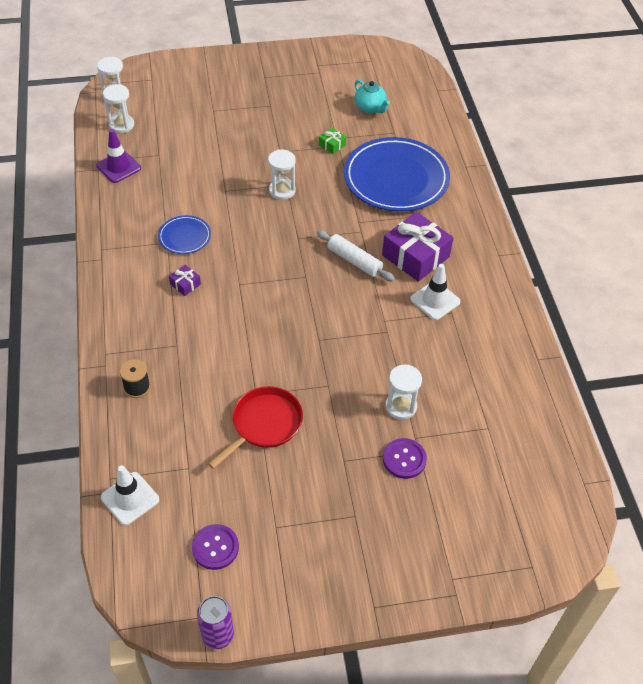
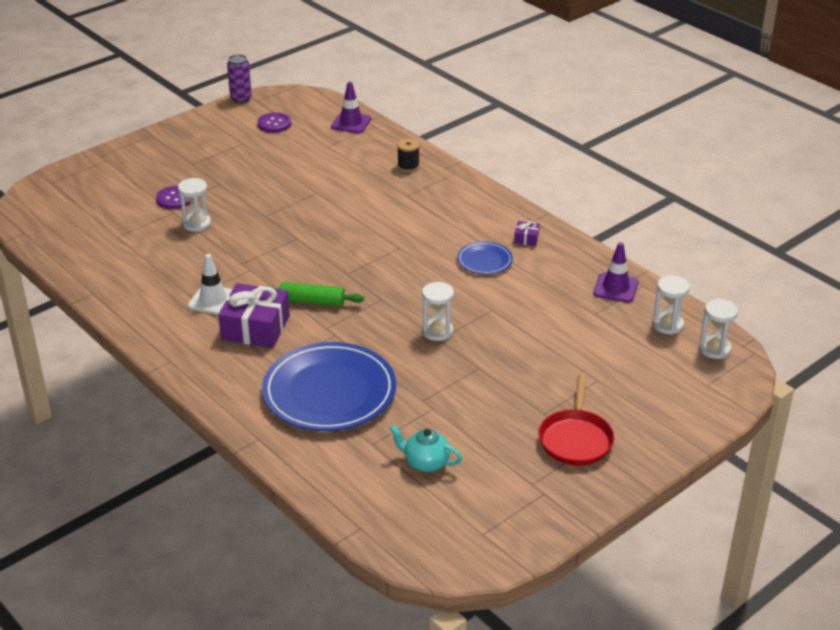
camera: 150 degrees right, 15 degrees down
(130, 498) = (351, 123): white traffic cone -> purple traffic cone
(185, 284) = (444, 231): purple gift -> purple gift (526, 238)
(264, 424) = (295, 181): red pan -> red pan (575, 439)
(332, 145) = (430, 398): green gift -> none
(354, 261) = (312, 301): white rolling pin -> green rolling pin

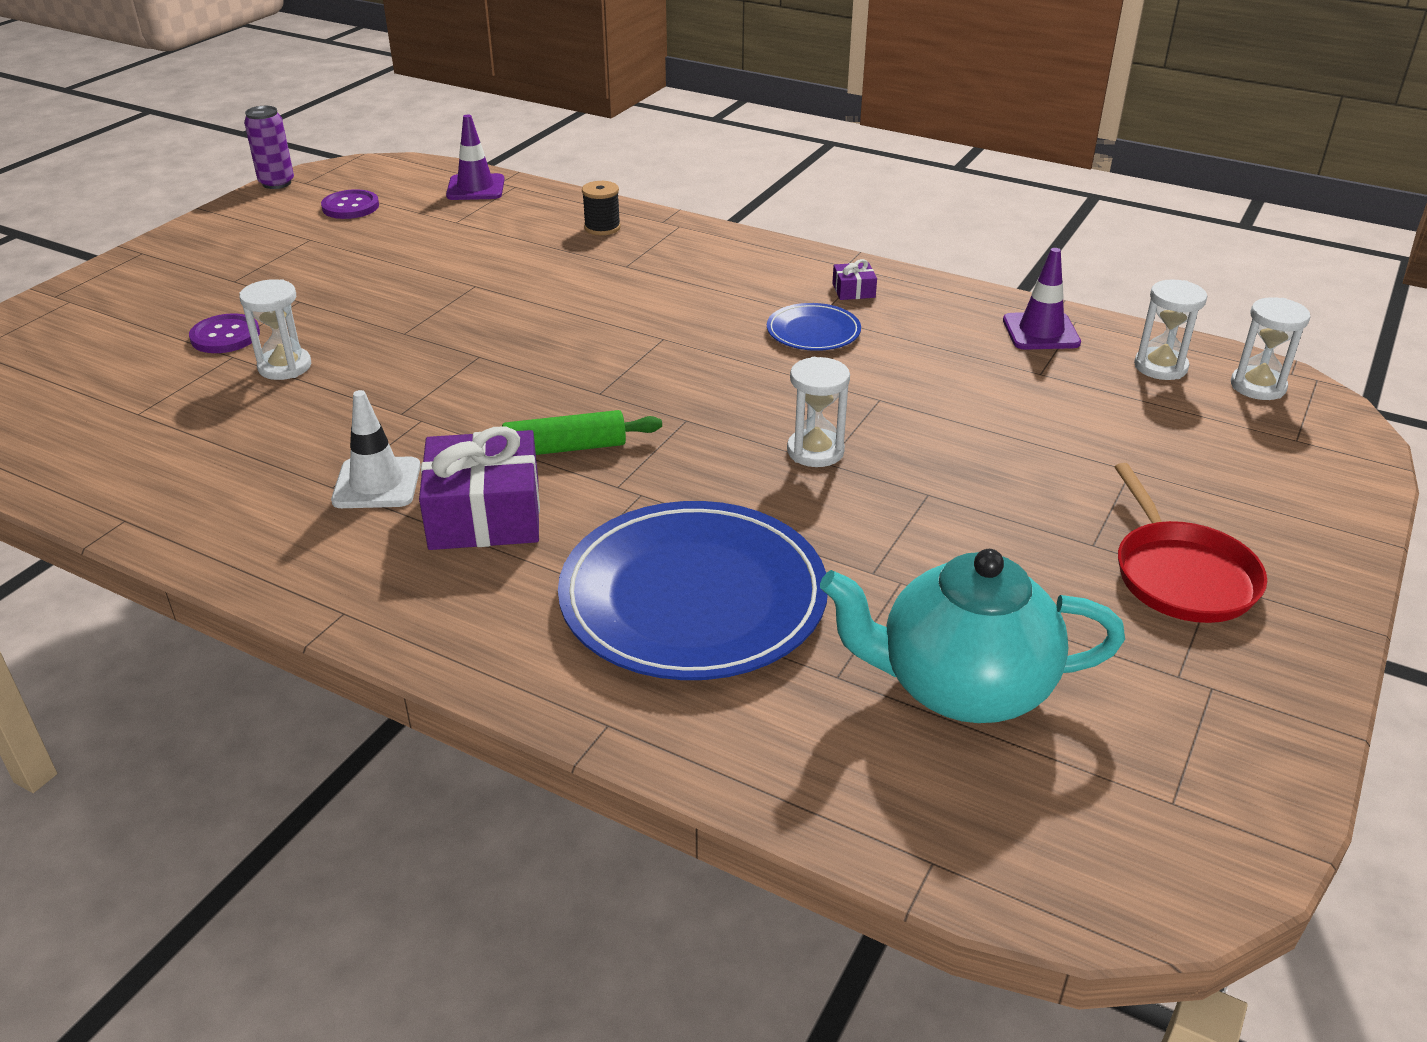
camera: 20 degrees left, 0 degrees up
(425, 463) = (962, 687): turquoise teapot -> turquoise teapot, size x1.87

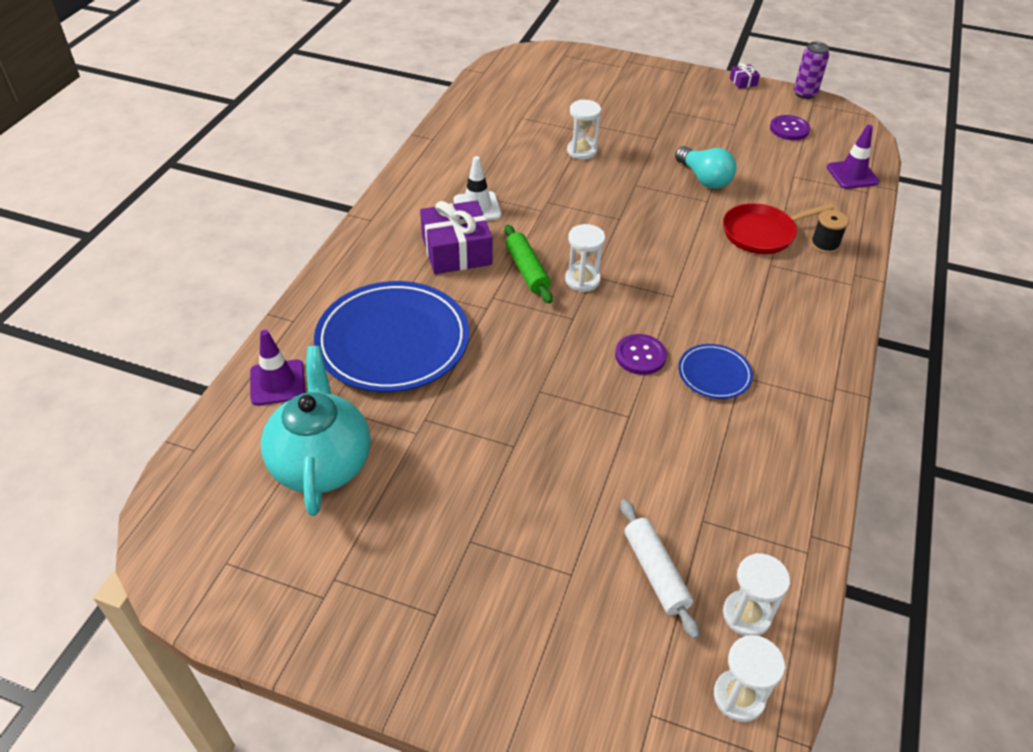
camera: 80 degrees right, 10 degrees up
(225, 336) = (606, 124): purple button -> purple button (640, 356)
(423, 280) = (704, 179): none -> turquoise light bulb
(815, 451) = (551, 384): white hourglass -> white hourglass (582, 280)
(853, 290) = (792, 395): purple gift -> purple gift (743, 82)
(1041, 332) = (775, 524): purple traffic cone -> purple traffic cone (277, 383)
(1117, 413) = (655, 572): none -> white rolling pin
(1181, 575) = (440, 594): red pan -> red pan (761, 233)

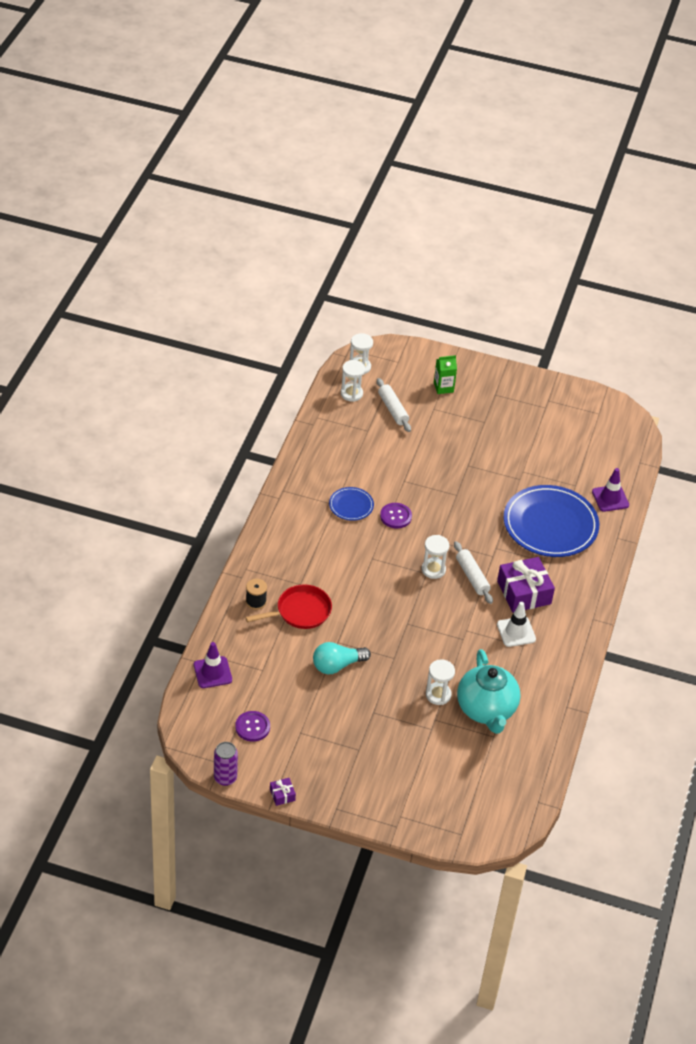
camera: 175 degrees right, 0 degrees up
(322, 463) = (569, 456): turquoise teapot -> turquoise teapot (486, 710)
(527, 270) = (472, 577): green rolling pin -> white rolling pin
(547, 634) = (443, 387): none -> green carton
(704, 179) = (337, 665): turquoise light bulb -> turquoise light bulb turned 75 degrees counterclockwise

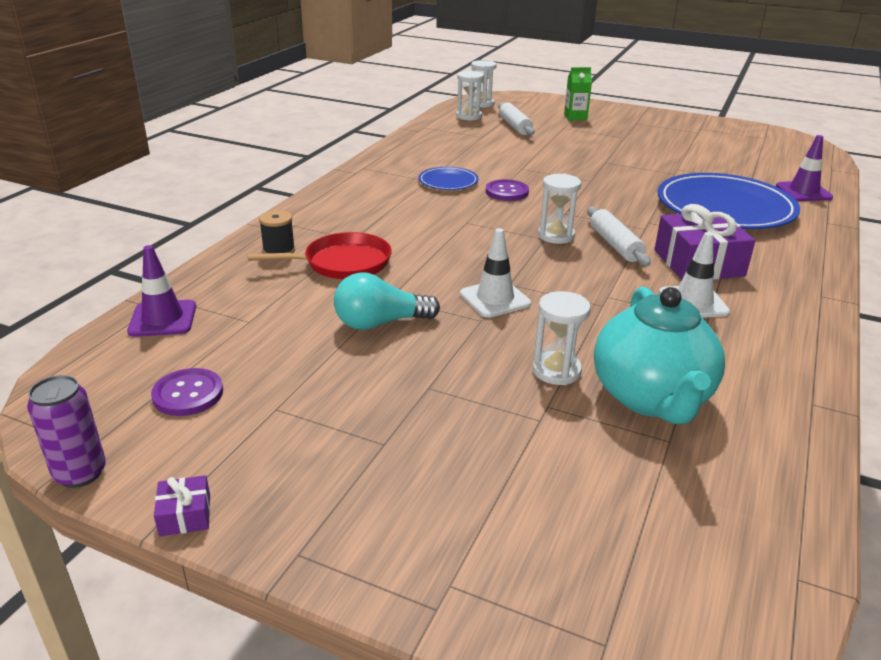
camera: 10 degrees right, 15 degrees down
(399, 638) = (495, 299): none -> white traffic cone

